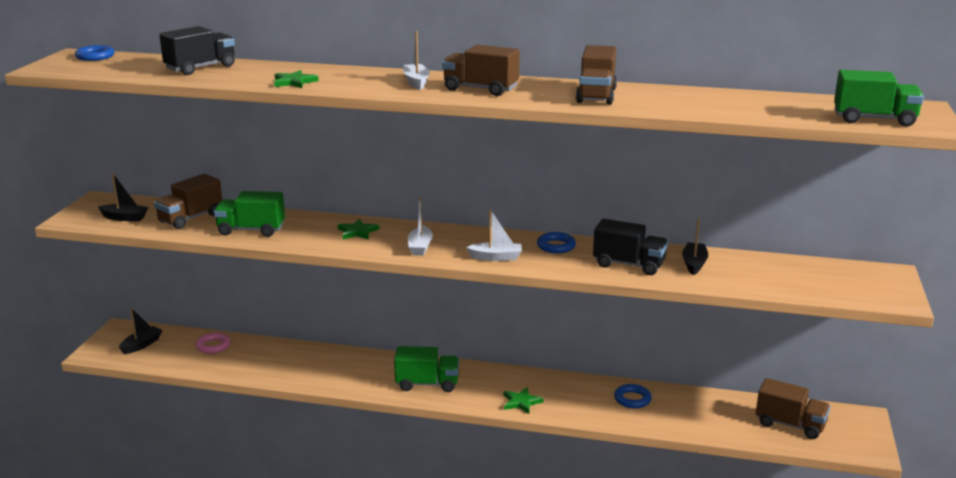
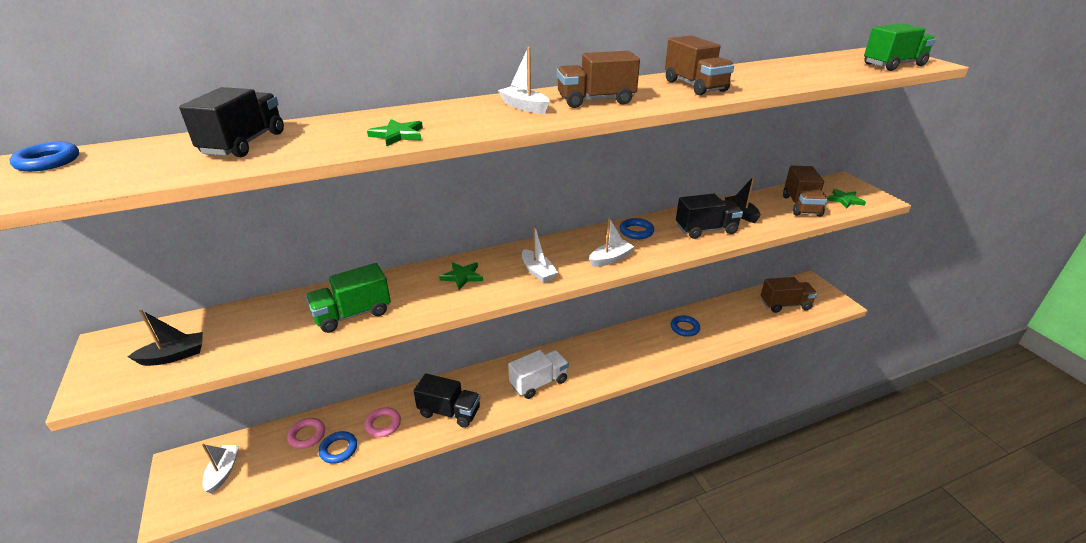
camera: 35 degrees left, 10 degrees up
(141, 345) = (223, 472): black boat -> white boat
(191, 218) = (263, 325): brown truck -> brown truck (801, 206)
(225, 363) = (338, 449): none -> blue ring
(272, 361) = (383, 424): none -> pink ring
(329, 373) = (449, 412): none -> black truck
(427, 384) = (539, 383): green truck -> white truck
(521, 402) = (621, 366): green star -> green star (845, 200)

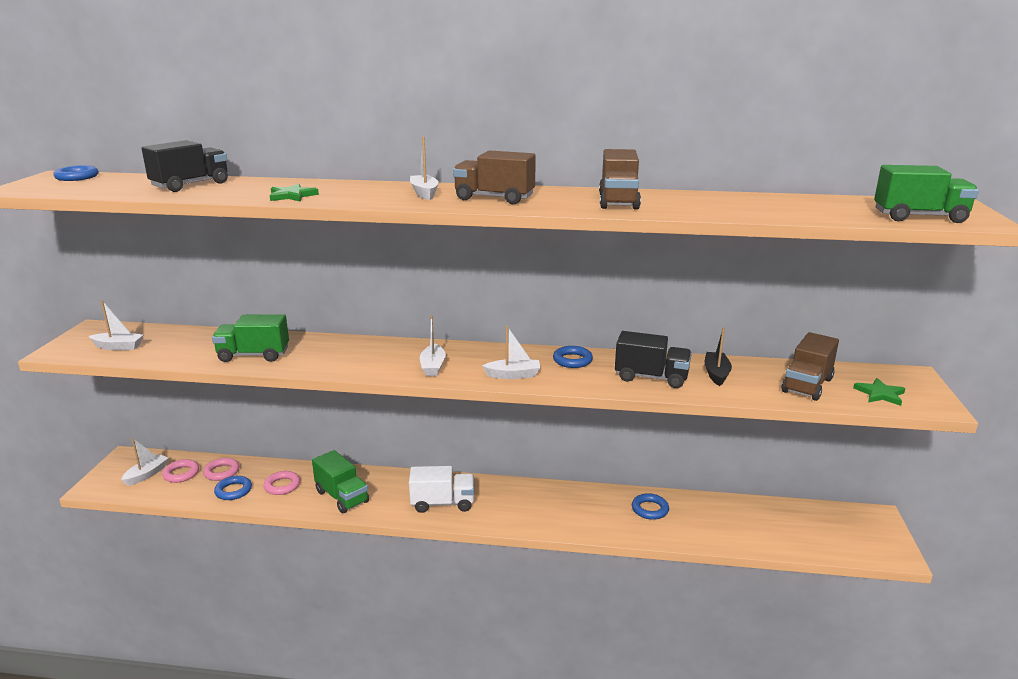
camera: 30 degrees right, 10 degrees down
(174, 356) = (118, 347): black boat -> white boat
(263, 455) = (181, 474): none -> pink ring
(449, 412) = (342, 497): black truck -> green truck
(462, 276) = (366, 353): green star -> none
(785, 305) = (810, 529): brown truck -> none

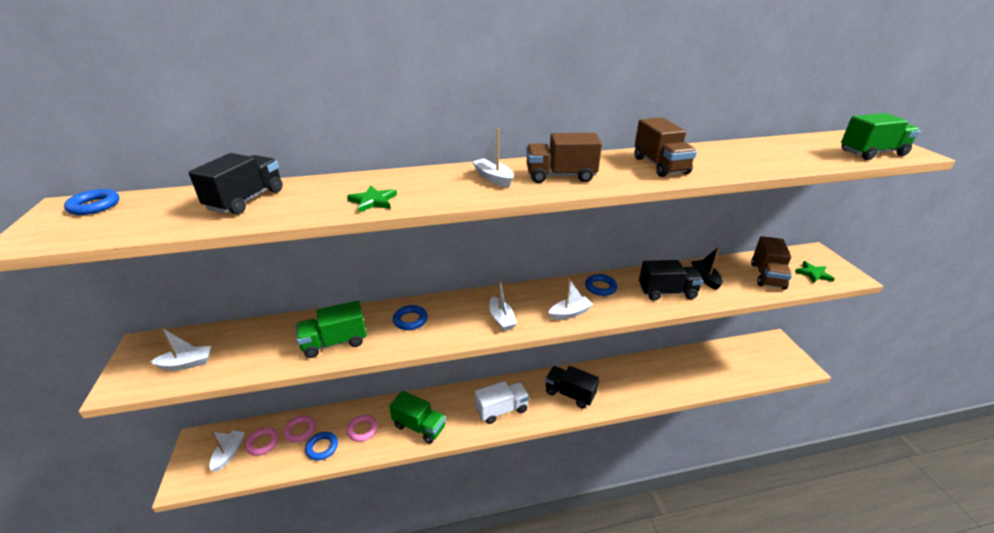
camera: 20 degrees left, 10 degrees up
(535, 507) = (569, 394): none -> black truck
(650, 509) = (645, 373): blue ring -> blue ring (410, 320)

